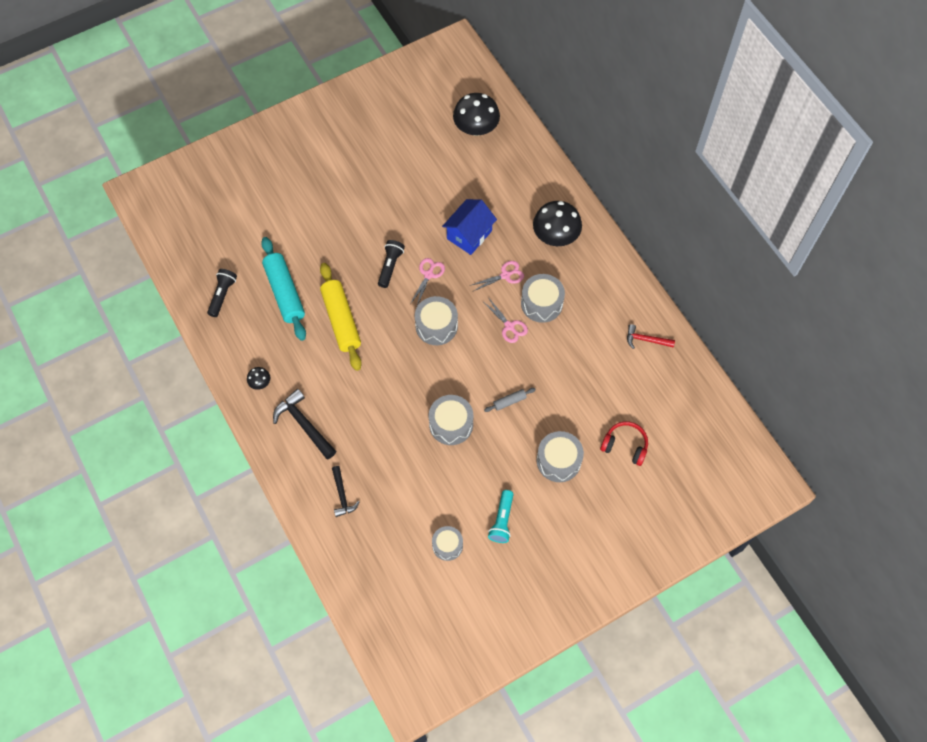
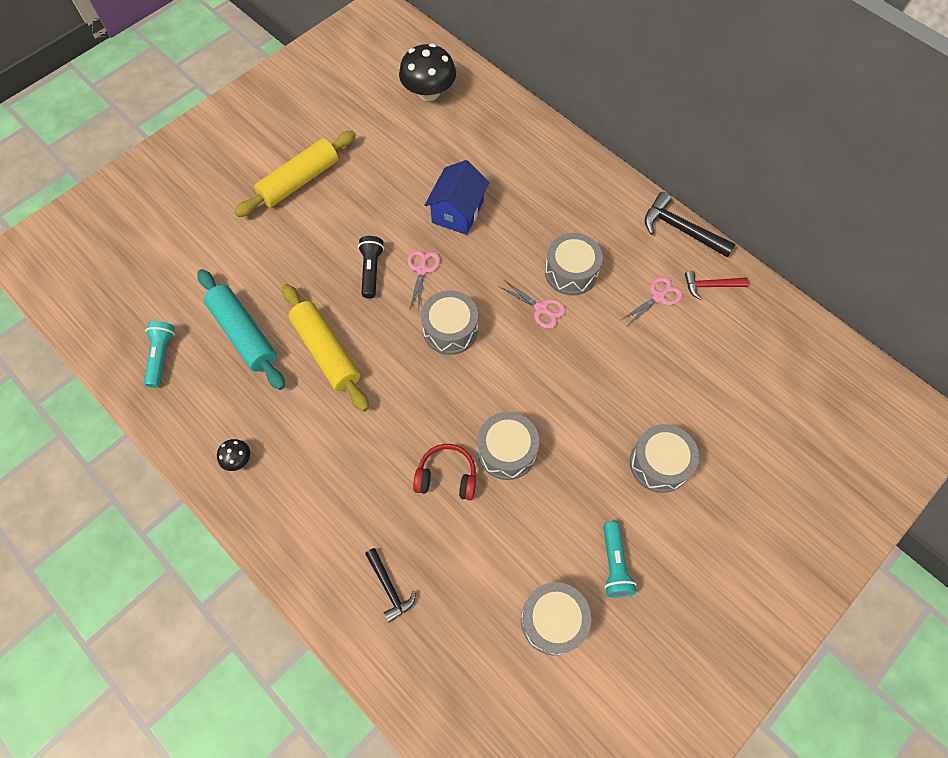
camera: 15 degrees left, 0 degrees up
(222, 295) = (161, 356): black flashlight -> turquoise flashlight
(304, 424) = (311, 501): black hammer -> black hammer (680, 229)
(354, 181) = (299, 181): none -> yellow rolling pin
(447, 545) = (553, 620): grey drum -> grey drum, size x1.50
(505, 275) = (516, 249): pink scissors -> pink scissors (658, 297)
(509, 401) = (572, 402): grey rolling pin -> none
(555, 236) = (561, 190): black mushroom -> none
(625, 445) = (734, 422): red headphones -> red headphones (447, 476)

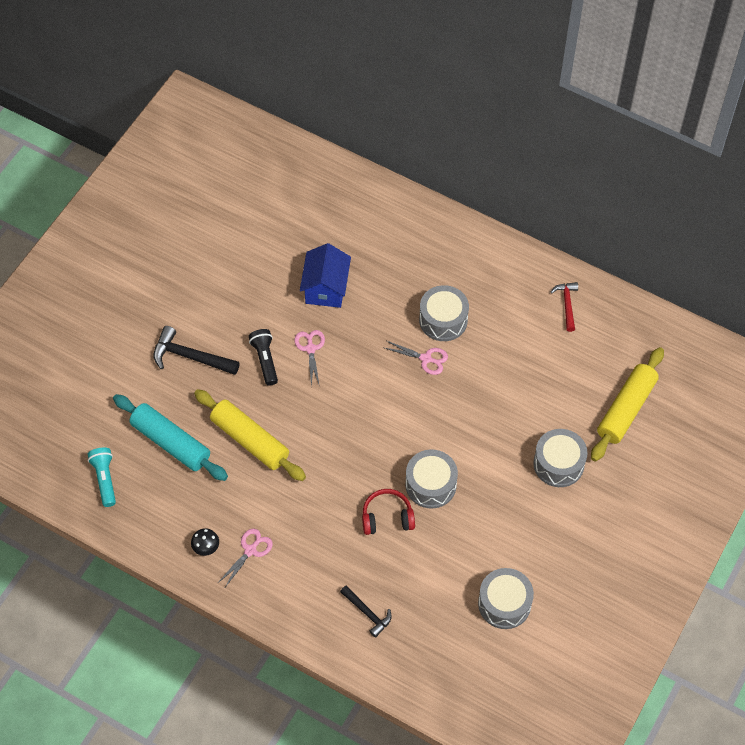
camera: 15 degrees left, 5 degrees down
(299, 181) = (169, 292): yellow rolling pin -> yellow rolling pin (626, 409)
(429, 92) = (262, 177): black mushroom -> none
(450, 330) = (352, 396): grey drum -> none
(614, 564) = (541, 551): turquoise flashlight -> none
(658, 297) = (524, 325): pink scissors -> pink scissors (250, 550)
(680, 229) = (529, 259): black hammer -> black hammer (190, 357)
(710, 286) = (567, 304): red hammer -> red hammer turned 105 degrees clockwise

